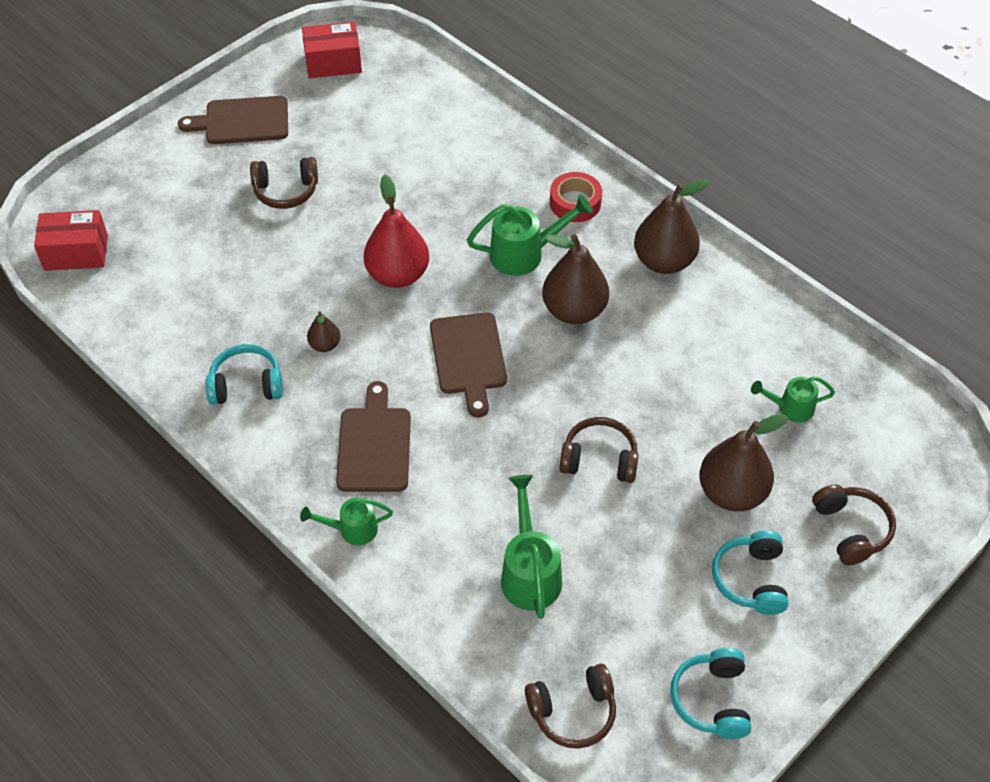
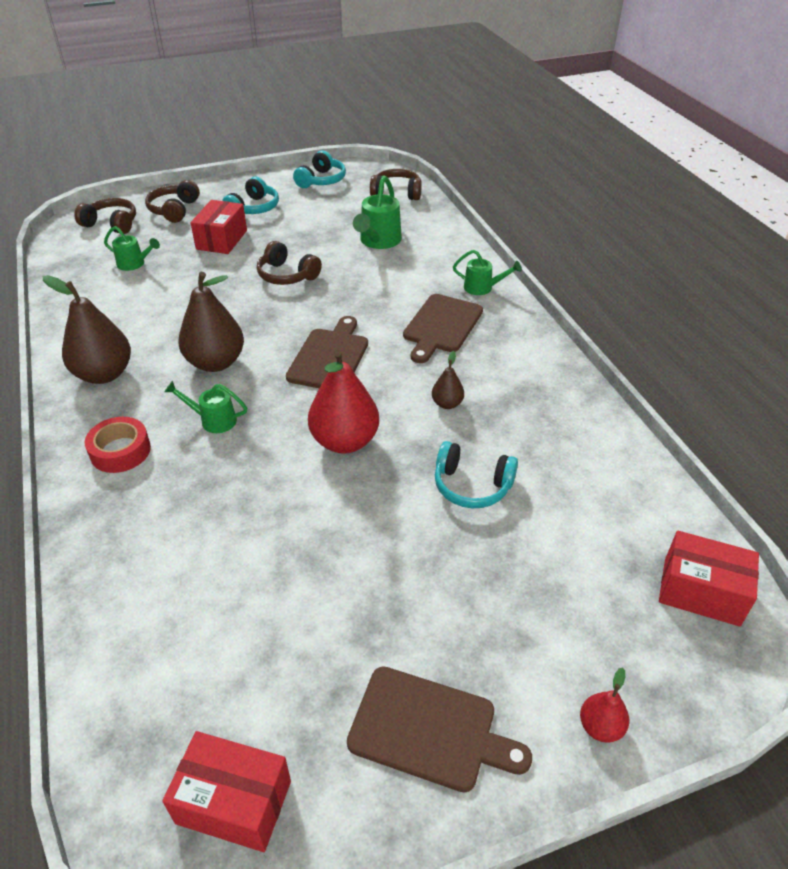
camera: 155 degrees left, 10 degrees down
(140, 154) = (600, 726): none -> red pear
(246, 385) = (531, 395): turquoise headphones -> turquoise headphones (472, 485)
(286, 191) = (414, 582): brown headphones -> brown headphones (111, 224)
(524, 254) = (213, 420): green watering can -> green watering can, size x0.62
(732, 493) = (221, 240): brown pear -> red box

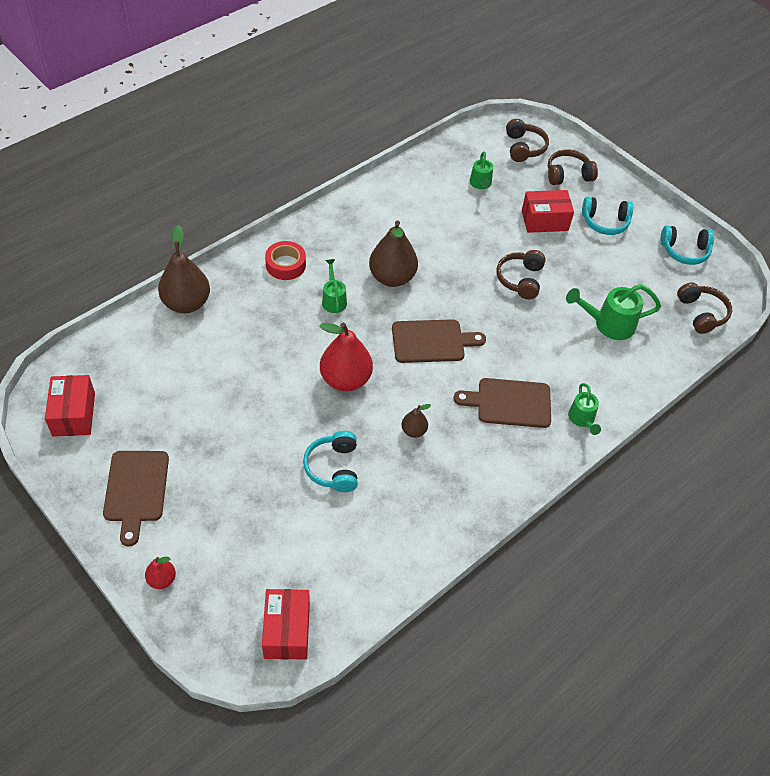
camera: 65 degrees right, 10 degrees up
(104, 374) = (351, 224): brown pear -> brown pear (186, 303)

